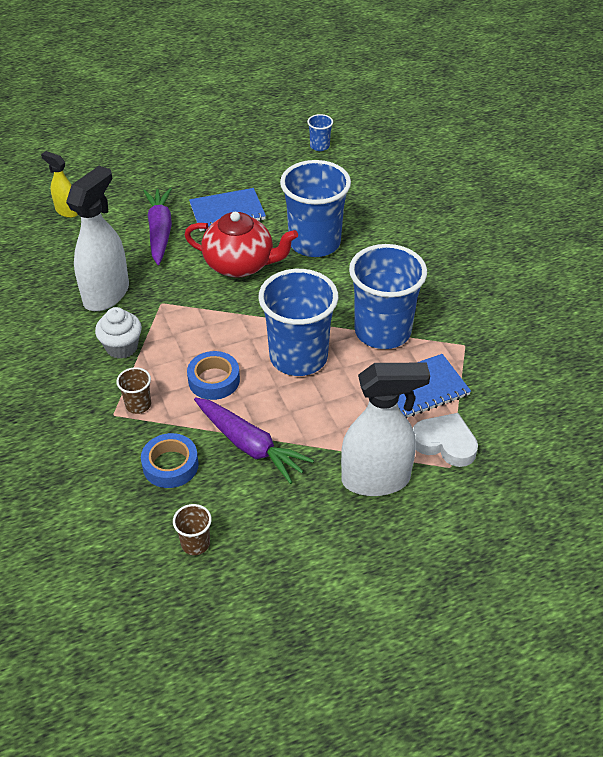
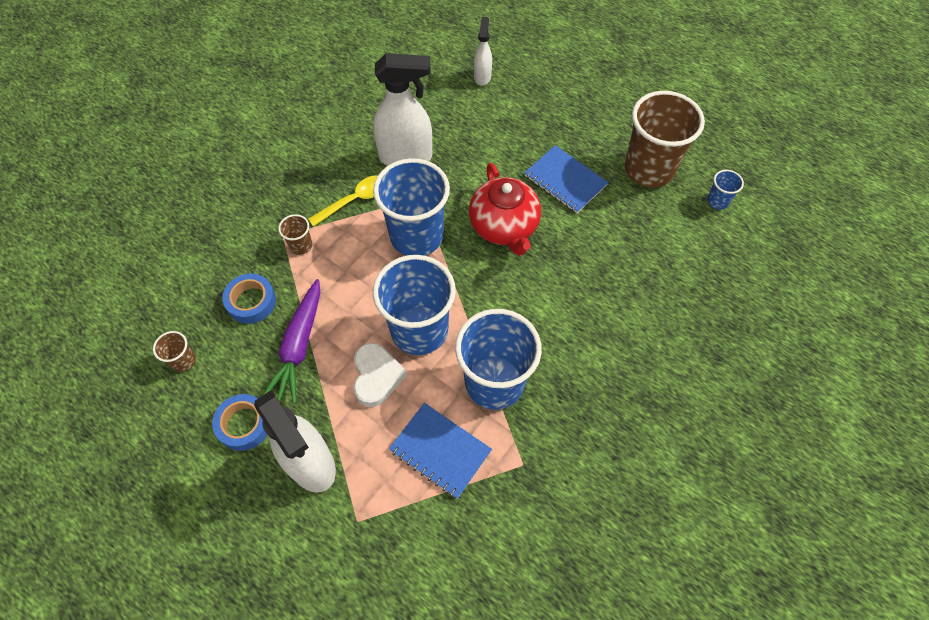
camera: 60 degrees right, 15 degrees up
(67, 211) = (482, 76): yellow spray bottle -> white spray bottle
(122, 347) = (355, 200): white cupcake -> yellow spoon
(160, 231) = (504, 149): purple carrot -> none
(214, 380) = (356, 282): blue tape -> blue tape (244, 424)
(259, 165) = (648, 169): none -> brown cup
(314, 243) = (574, 268): blue cup -> blue cup (416, 236)
(445, 443) = (383, 503): white heart -> white heart (377, 376)

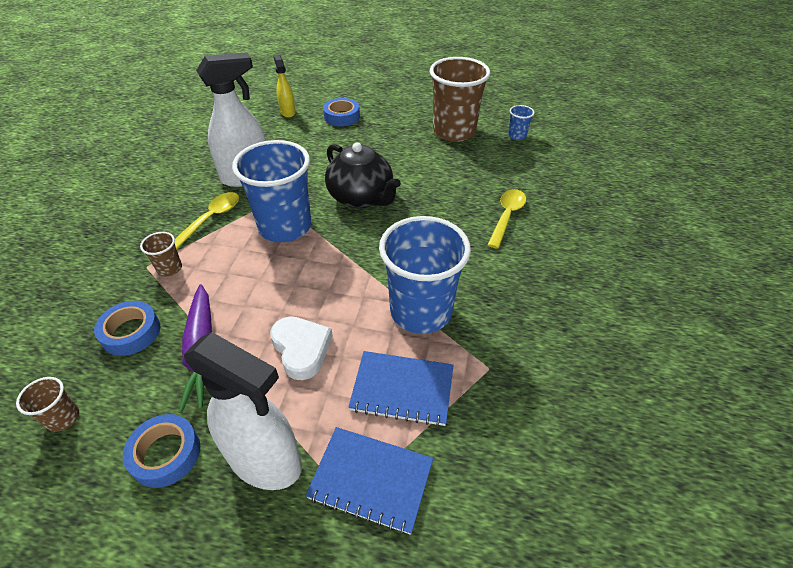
camera: 25 degrees left, 15 degrees down
(419, 330) = (325, 295): blue cup -> none
(482, 76) = (287, 112): white spray bottle -> yellow spray bottle
(504, 227) = (361, 197): red teapot -> black teapot
(536, 103) = (342, 117): none -> blue tape
(565, 180) = (394, 155): blue notebook -> blue notebook (371, 479)
(637, 308) = (506, 216): none -> yellow spoon

